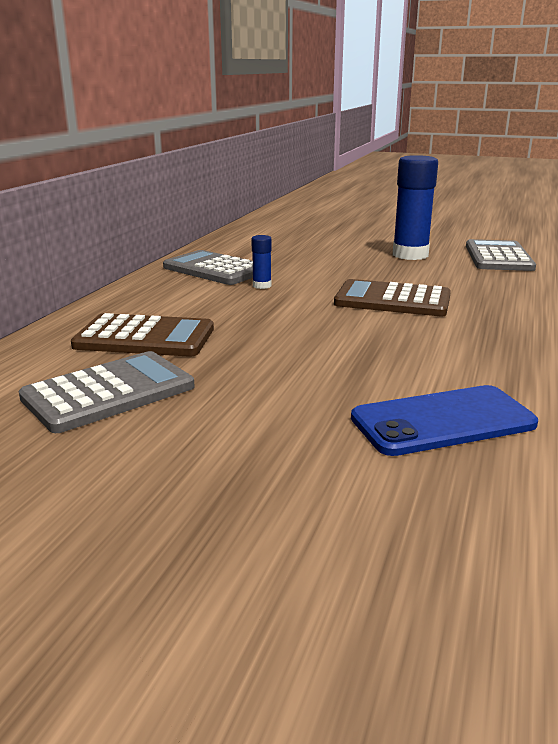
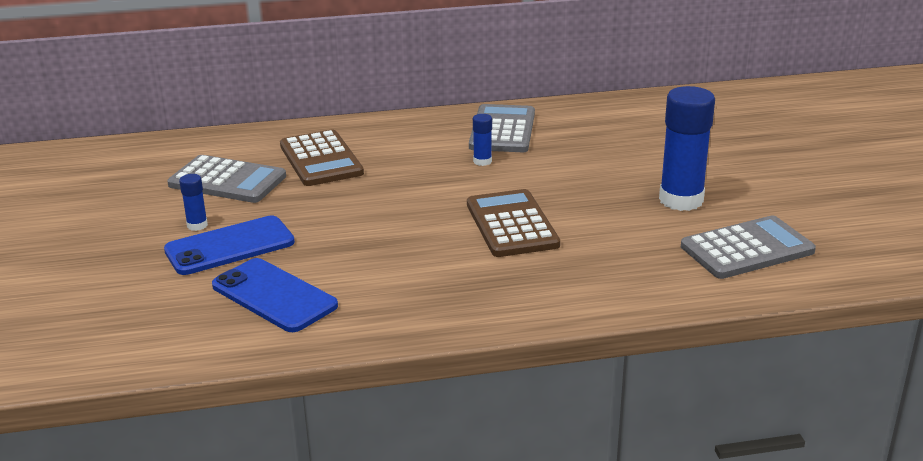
camera: 60 degrees right, 5 degrees up
(203, 434) = (197, 225): none -> blue glue stick
(289, 424) = (230, 246): none -> blue phone

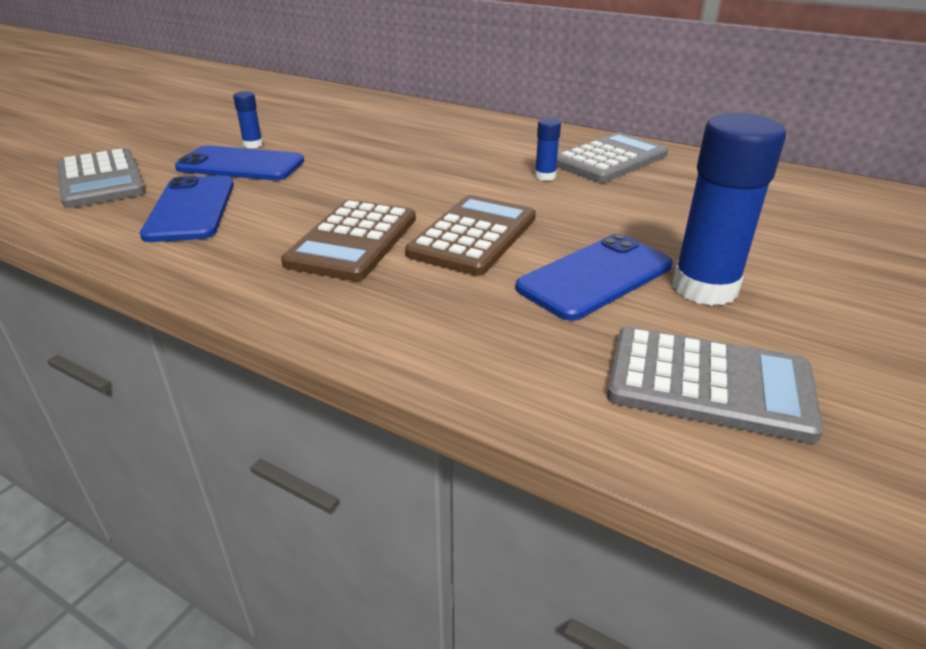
camera: 40 degrees right, 5 degrees up
(227, 181) = (330, 125): grey calculator -> grey calculator (100, 180)
(321, 159) = (418, 133): brown calculator -> brown calculator (353, 241)
(620, 219) = (595, 277): none -> blue phone

